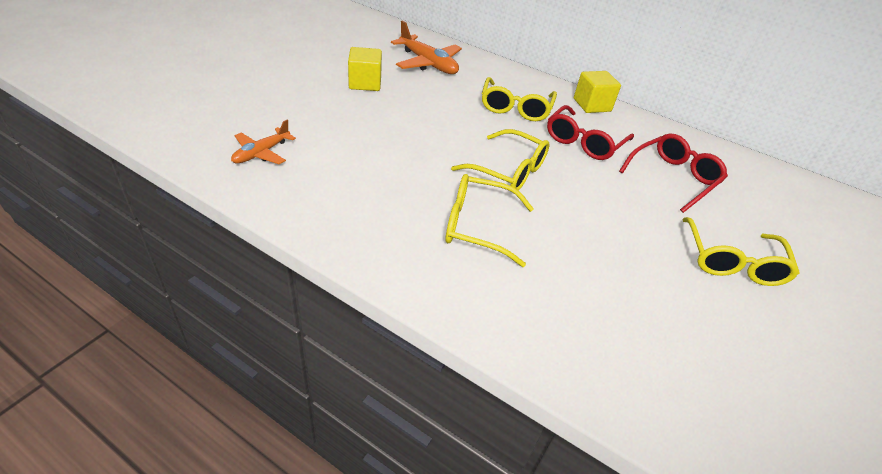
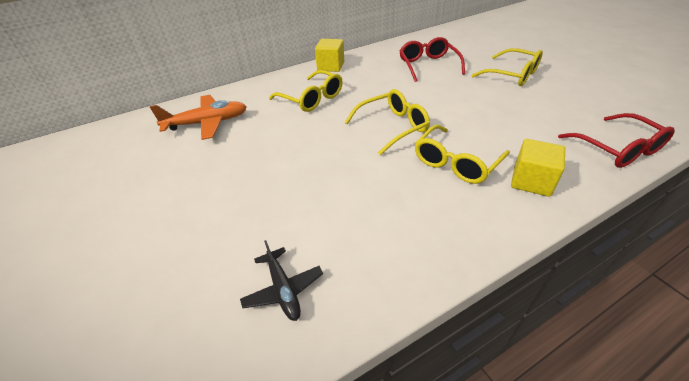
camera: 55 degrees left, 0 degrees up
(261, 153) = (283, 289): orange plane -> black plane
(365, 83) = (206, 172): yellow cube -> yellow cube (531, 181)
(584, 142) = (373, 84): red glasses -> red glasses (618, 149)

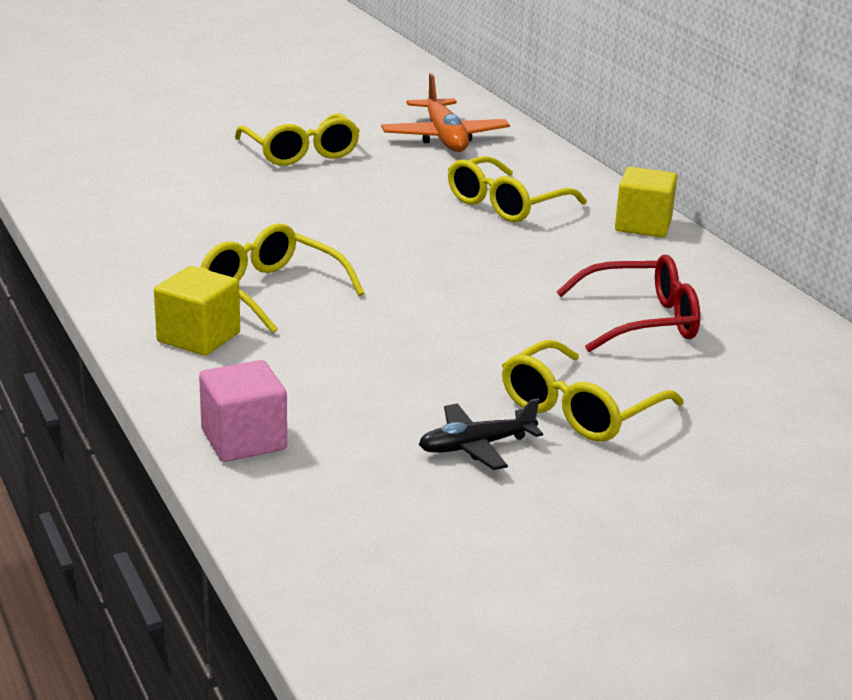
camera: 90 degrees right, 15 degrees down
(283, 289) = (107, 179): black plane -> black plane (476, 446)
(393, 127) = (391, 258): yellow glasses -> yellow glasses (301, 152)
(618, 149) = (244, 440): red glasses -> pink cube

